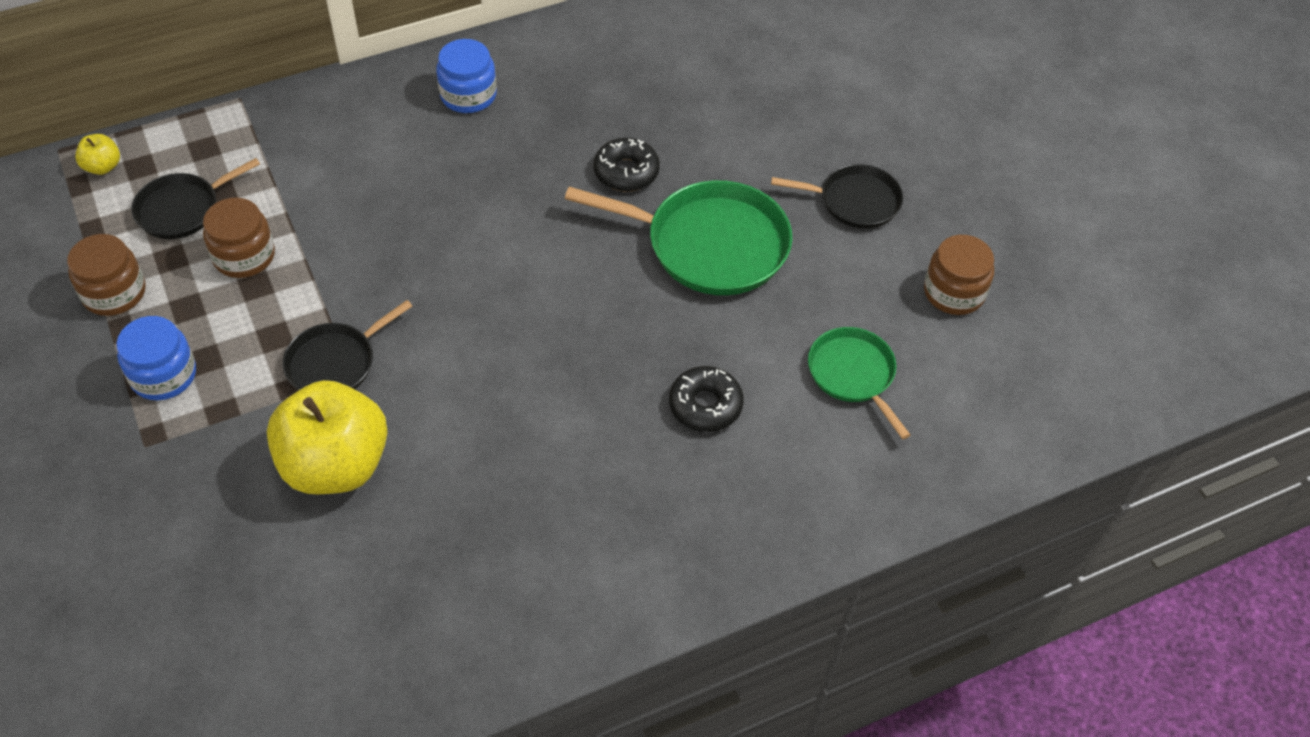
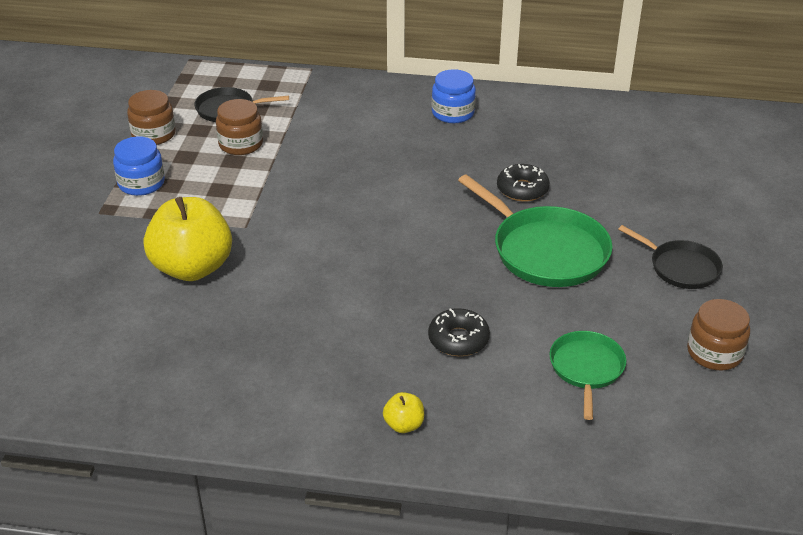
camera: 35 degrees right, 15 degrees down
(103, 167) = (205, 74): yellow apple -> yellow apple (404, 425)
(335, 363) = (241, 217): black pan -> none

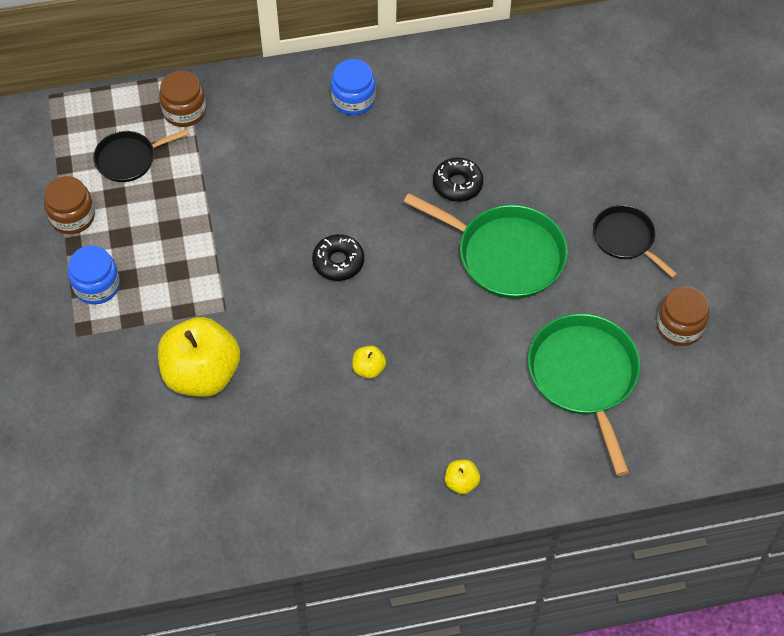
camera: 20 degrees left, 20 degrees up
(241, 144) = (166, 204): brown jar -> brown jar (184, 111)
(358, 304) = (368, 369): none -> yellow apple
(458, 339) = (469, 380): black donut -> black donut (338, 262)
(586, 369) = (584, 376): green pan -> green pan, size x1.70
(681, 268) = (625, 239): black pan -> black pan turned 150 degrees counterclockwise

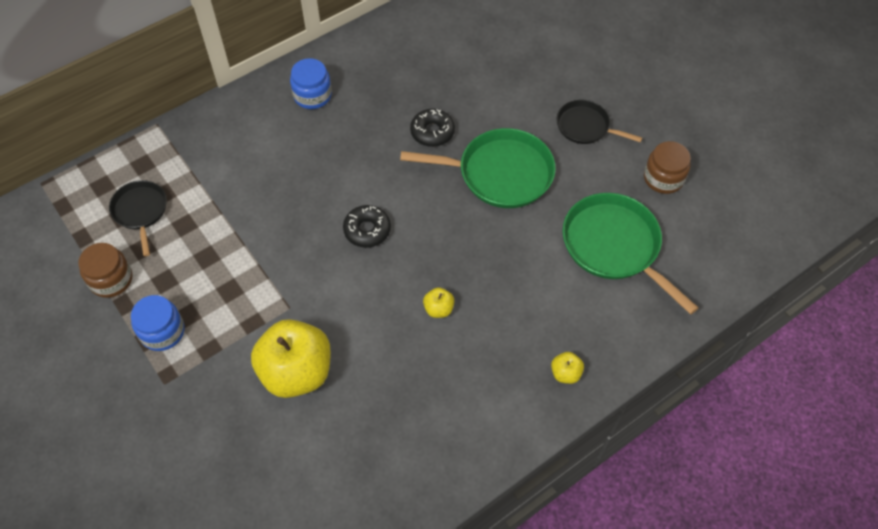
camera: 25 degrees left, 0 degrees up
(129, 159) = (140, 211): black pan -> black pan turned 120 degrees clockwise
(184, 111) = (171, 154): brown jar -> none

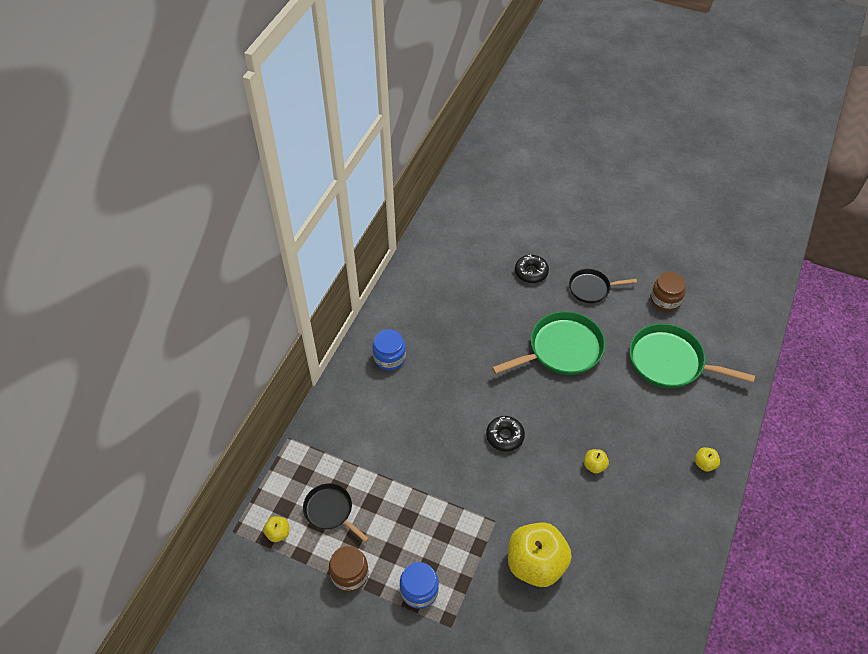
camera: 30 degrees left, 5 degrees down
(78, 206) = (278, 533): none -> yellow apple
(432, 132) = (494, 342): black donut -> black donut (531, 272)

